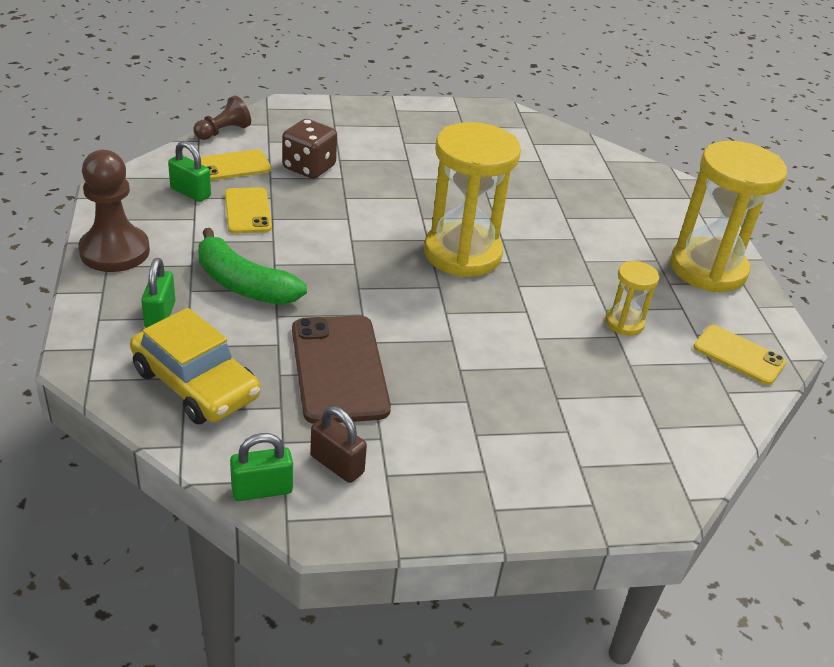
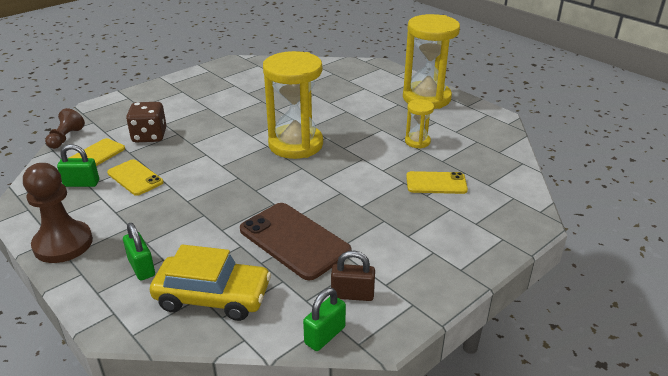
camera: 30 degrees left, 5 degrees down
(243, 284) = (179, 221): green banana -> none
(738, 355) = (485, 132): yellow phone -> yellow phone (436, 183)

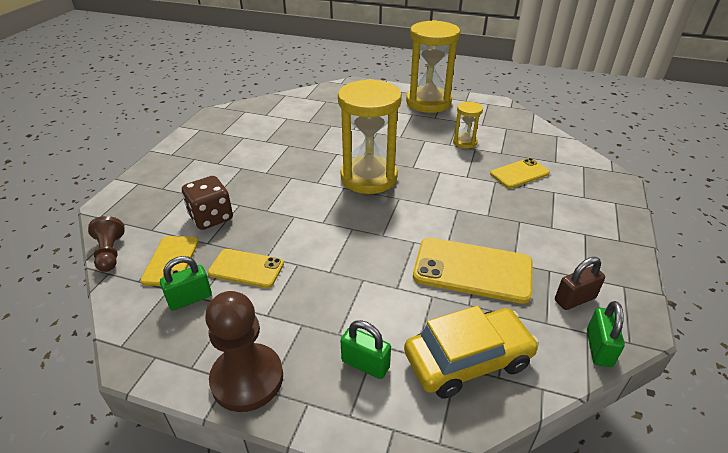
camera: 30 degrees left, 5 degrees up
(294, 240) = (472, 270): brown phone -> yellow phone

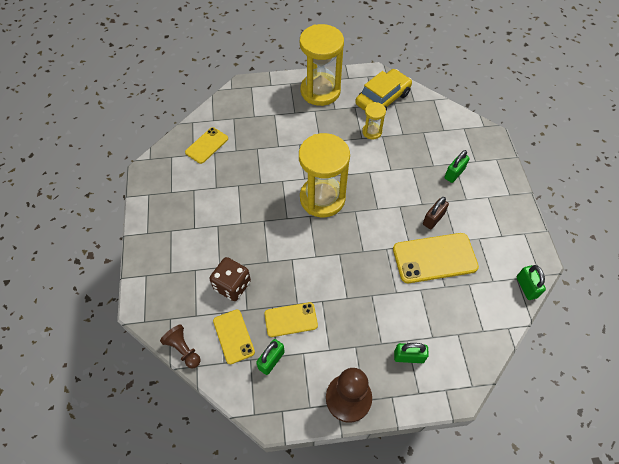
camera: 25 degrees left, 20 degrees up
(467, 360) = (462, 327): yellow car -> yellow car (382, 99)
(519, 173) = (425, 153): yellow phone -> yellow phone (207, 145)
(548, 200) = (454, 173): none -> green padlock
(574, 299) = (501, 256): brown padlock -> brown padlock (433, 219)

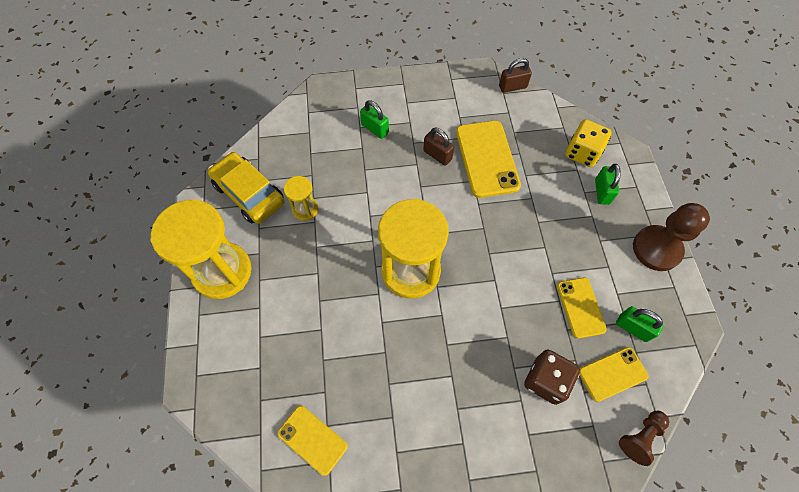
camera: 90 degrees left, 5 degrees up
(453, 344) = (582, 153): none -> yellow dice
(526, 287) = (512, 87): green padlock -> brown padlock

